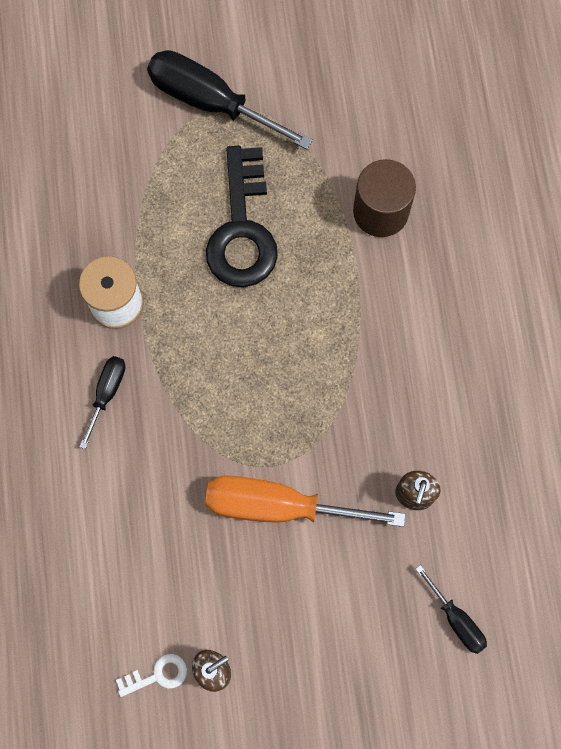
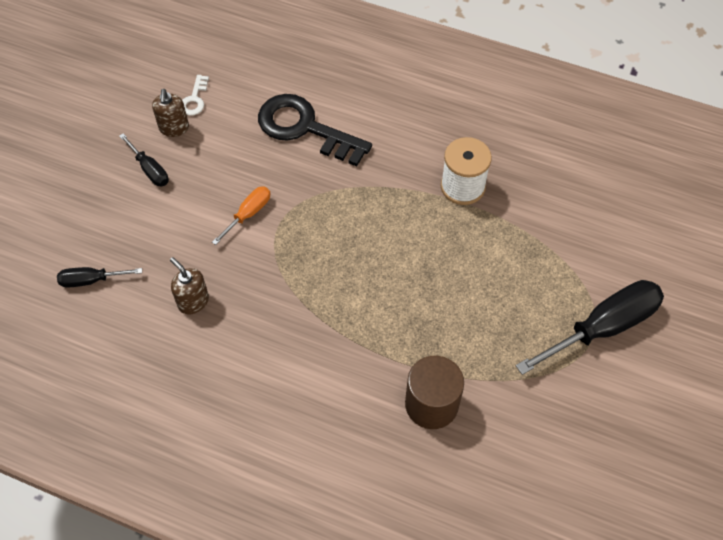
camera: 120 degrees right, 15 degrees down
(107, 393) = (398, 152): black screwdriver -> black screwdriver (150, 170)
(242, 229) = (475, 294): black key -> black key (305, 128)
(279, 506) = (248, 214): orange screwdriver -> orange screwdriver, size x0.51

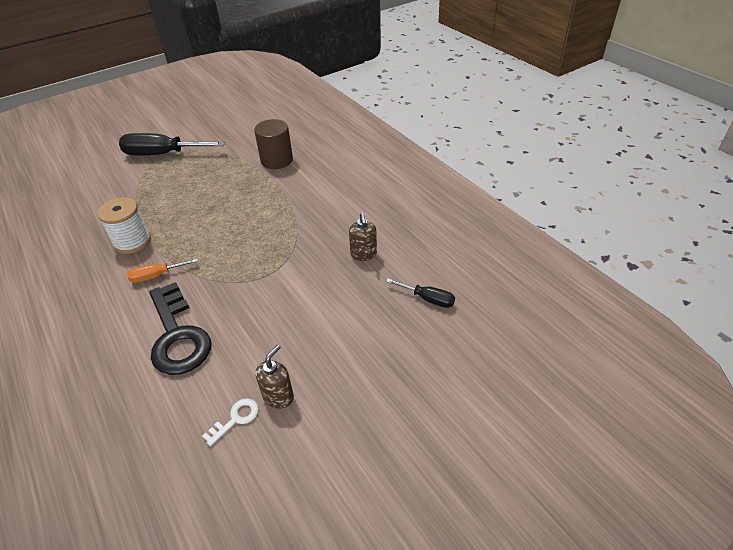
camera: 145 degrees left, 15 degrees down
(150, 170) = (328, 366): black screwdriver -> none
(248, 214) = (281, 291): orange screwdriver -> orange screwdriver (156, 276)

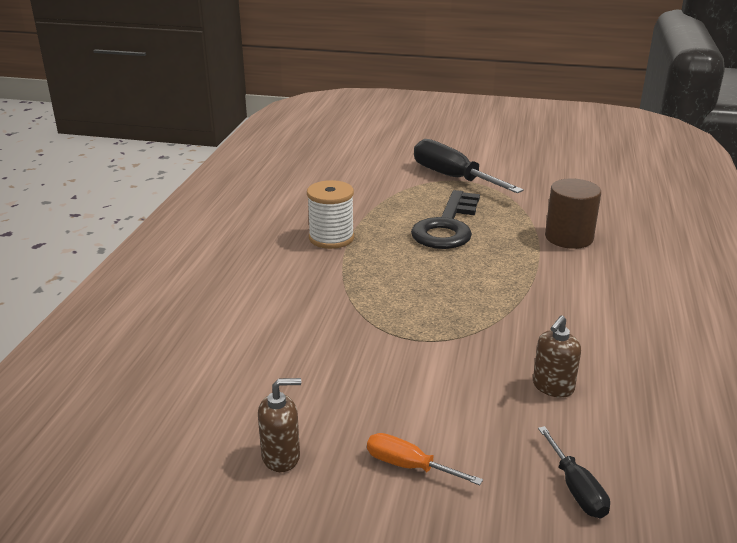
camera: 45 degrees right, 15 degrees down
(156, 276) = (315, 277): orange screwdriver -> orange screwdriver (408, 466)
(177, 336) = (267, 338): black key -> black key (447, 226)
(236, 419) = (221, 445): white key -> none

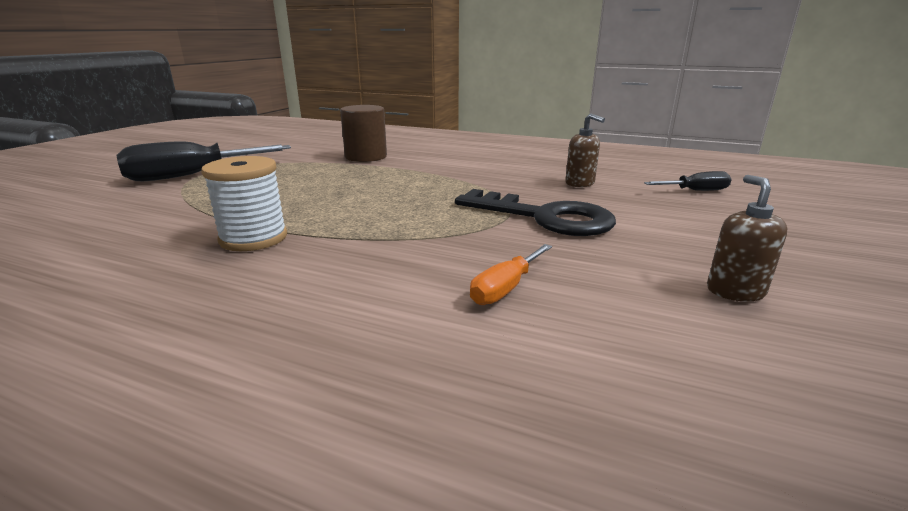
camera: 80 degrees left, 5 degrees down
(408, 466) = (706, 234): orange screwdriver -> orange screwdriver (505, 288)
(447, 226) = (298, 187): black key -> black key (544, 217)

